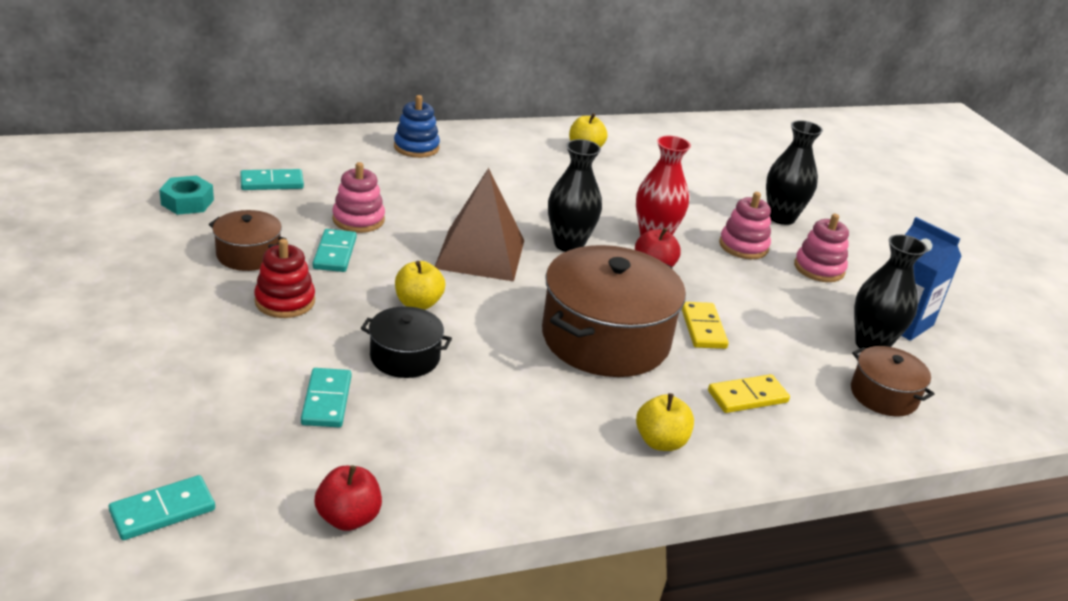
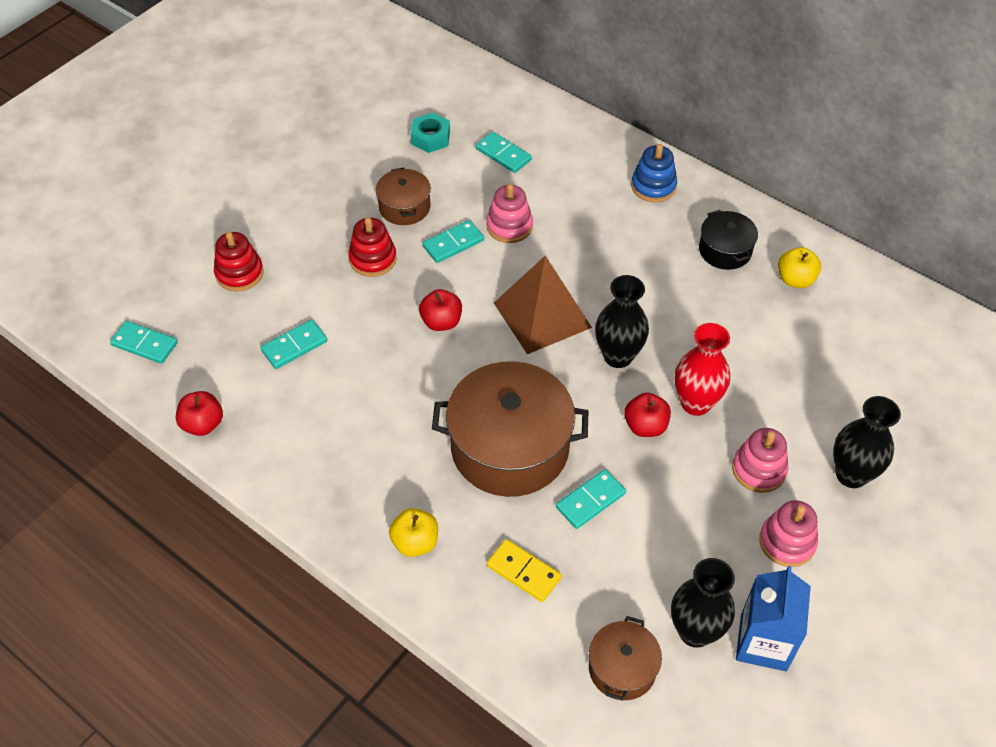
camera: 60 degrees right, 20 degrees up
(169, 389) = (239, 273): none -> red stacking toy
(405, 357) = (374, 353): black pot -> black pot (725, 250)
(418, 303) = (441, 322): yellow apple -> red apple
(703, 328) = (590, 500): yellow domino -> turquoise domino

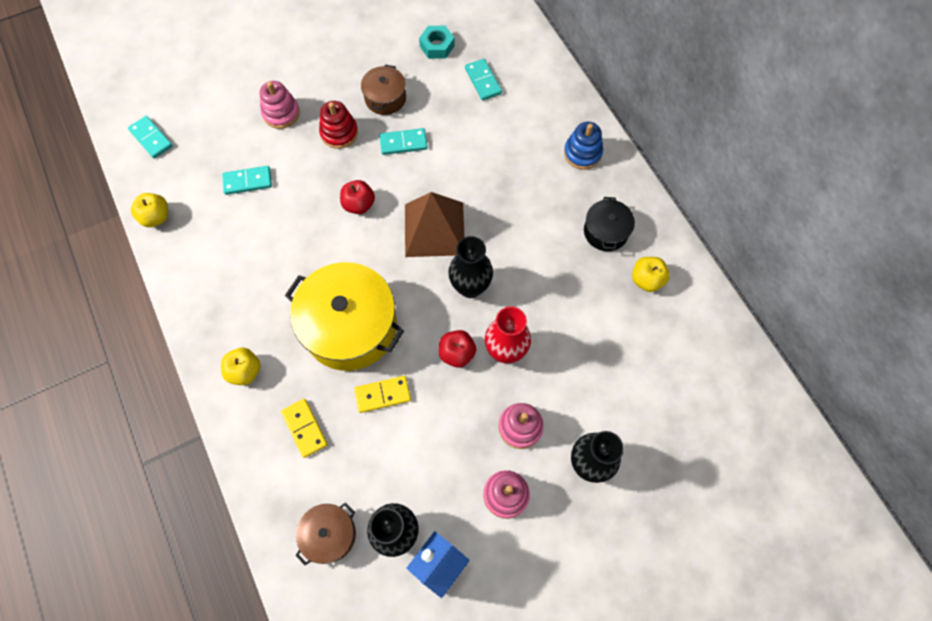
camera: 25 degrees right, 15 degrees up
(203, 424) = (156, 217): red apple -> yellow apple
(239, 273) = (242, 107): red stacking toy -> none
(509, 226) = (452, 144): pink stacking toy -> pink stacking toy (281, 113)
(510, 447) = (350, 327): brown pot -> yellow pot
(590, 500) = (383, 395): turquoise domino -> yellow domino

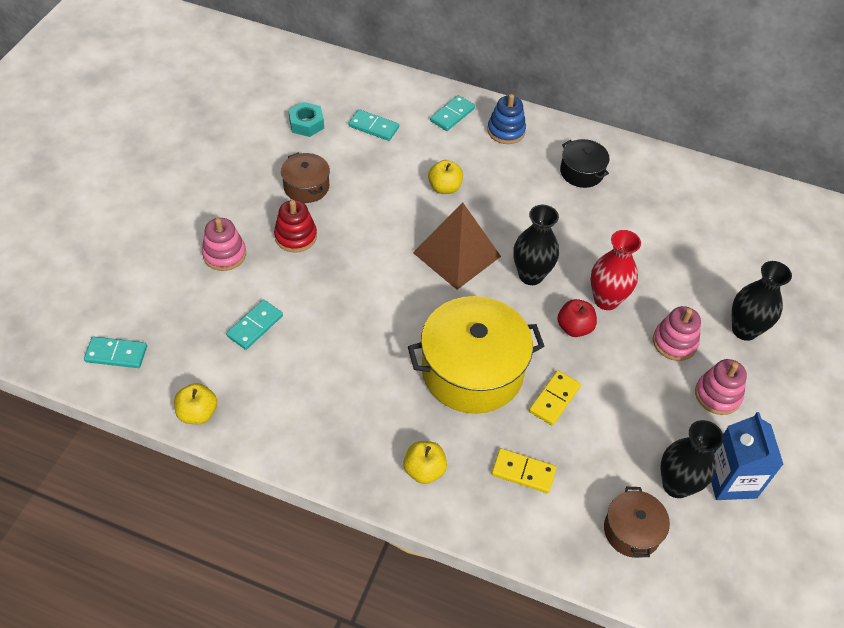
camera: 45 degrees left, 15 degrees down
(359, 204) = (375, 278): red apple -> none
(403, 143) = (360, 209): turquoise domino -> turquoise domino (452, 115)
(646, 280) = (644, 185): yellow apple -> yellow apple (444, 187)

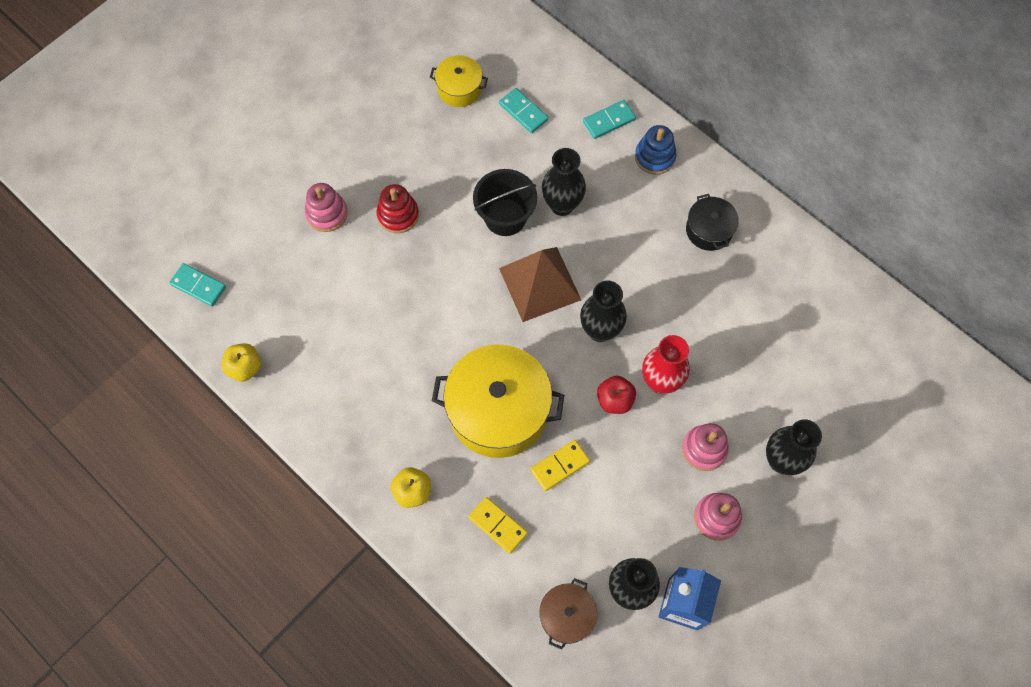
camera: 25 degrees right, 15 degrees up
(255, 326) = (325, 298): turquoise domino -> none
(306, 124) = (459, 89): turquoise nut -> yellow pot
(306, 187) = (430, 162): brown pot -> none
(398, 211) = (505, 217): none -> black bucket
(444, 187) = (562, 205): yellow apple -> black vase

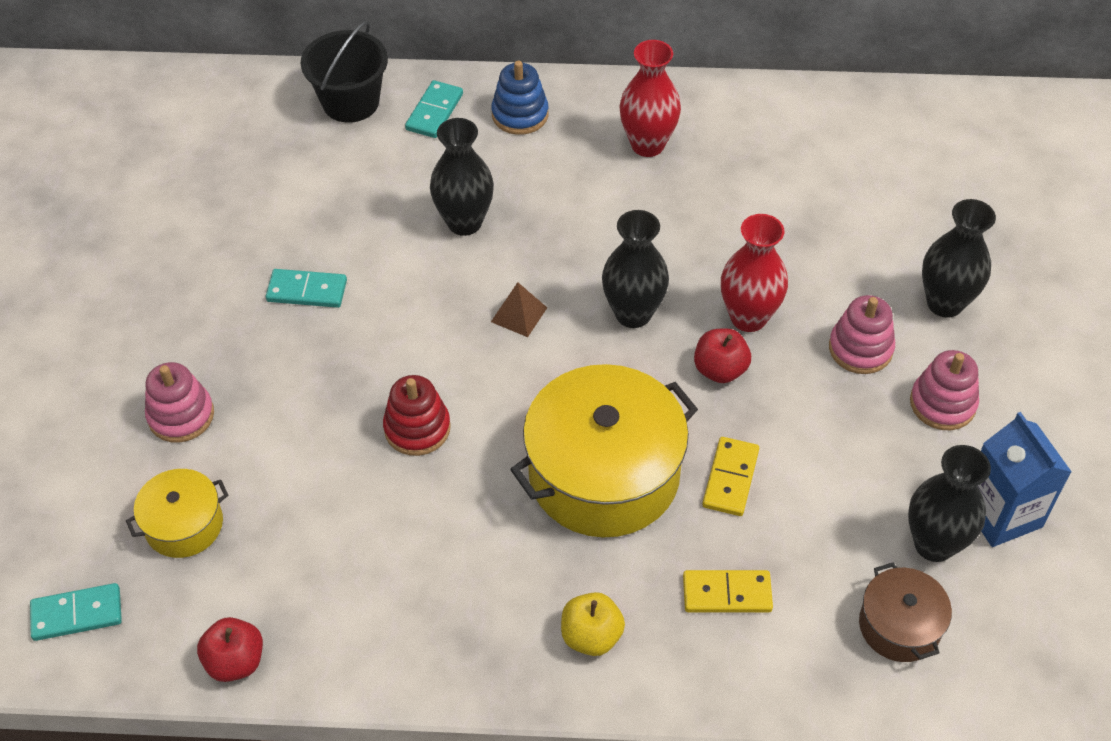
camera: 40 degrees left, 15 degrees down
(245, 367) = (235, 661): yellow apple -> red apple
(398, 215) = (276, 357): red stacking toy -> red stacking toy (417, 428)
(459, 89) = (226, 184): yellow pot -> yellow pot (184, 524)
(505, 217) = (411, 275): black bucket -> black bucket (350, 102)
(523, 112) = (327, 161): turquoise domino -> turquoise domino (307, 291)
(540, 284) = (519, 314): brown pyramid -> brown pyramid, size x0.45
(709, 230) = (647, 145): black pot -> red vase

